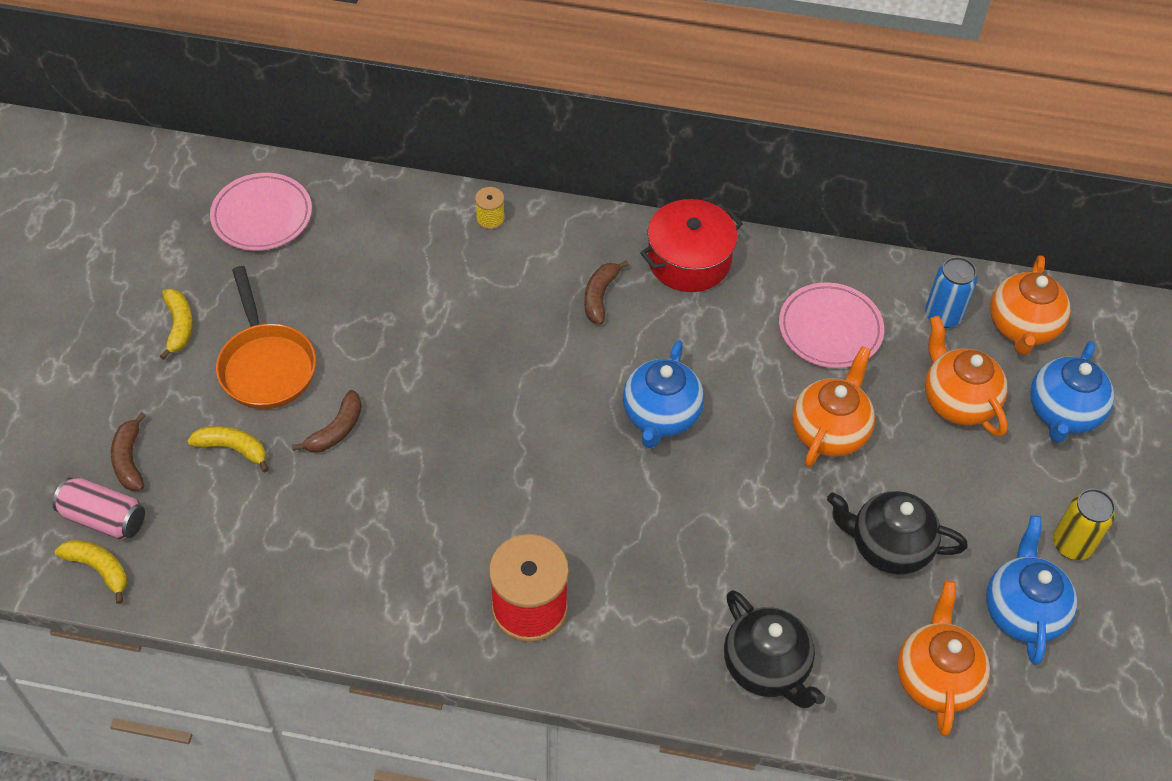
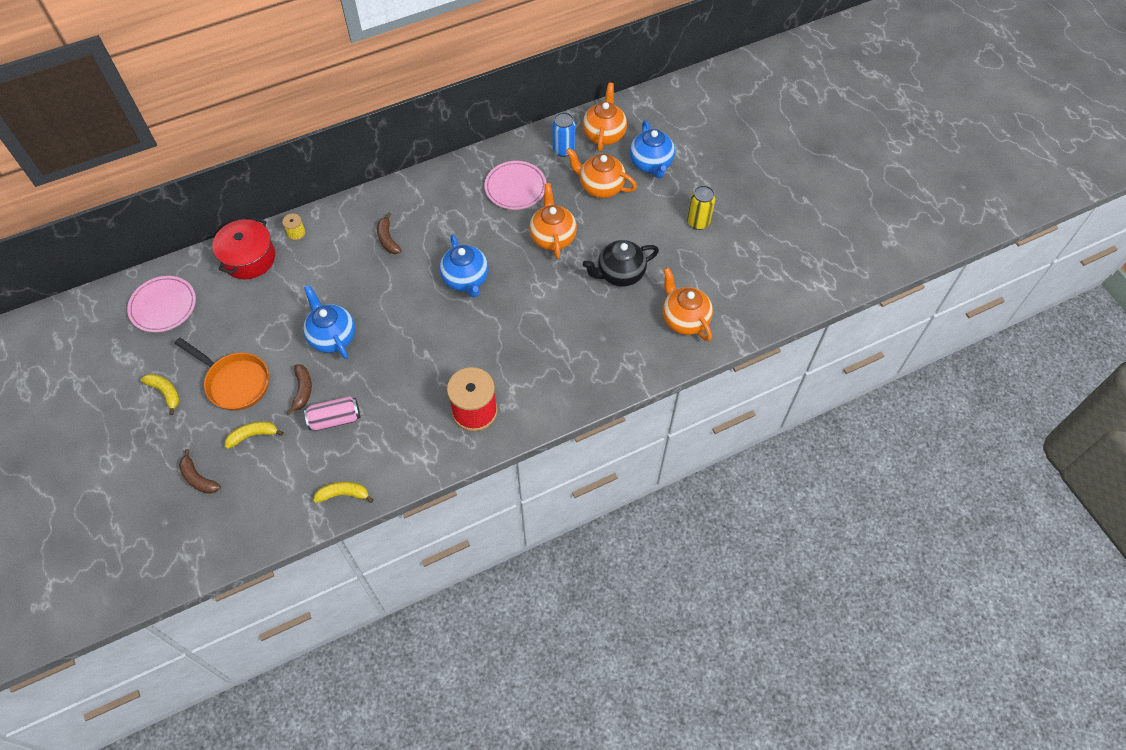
camera: 35 degrees left, 5 degrees up
(99, 569) = (230, 542): yellow banana -> yellow banana (343, 494)
(104, 518) = (210, 516): pink can -> pink can (335, 419)
(689, 260) = (419, 194): red pot -> red pot (249, 258)
(767, 668) = (607, 364): black teapot -> none
(1022, 328) = (604, 134): orange teapot -> orange teapot turned 150 degrees counterclockwise
(1022, 611) = (699, 265): blue teapot -> blue teapot (332, 337)

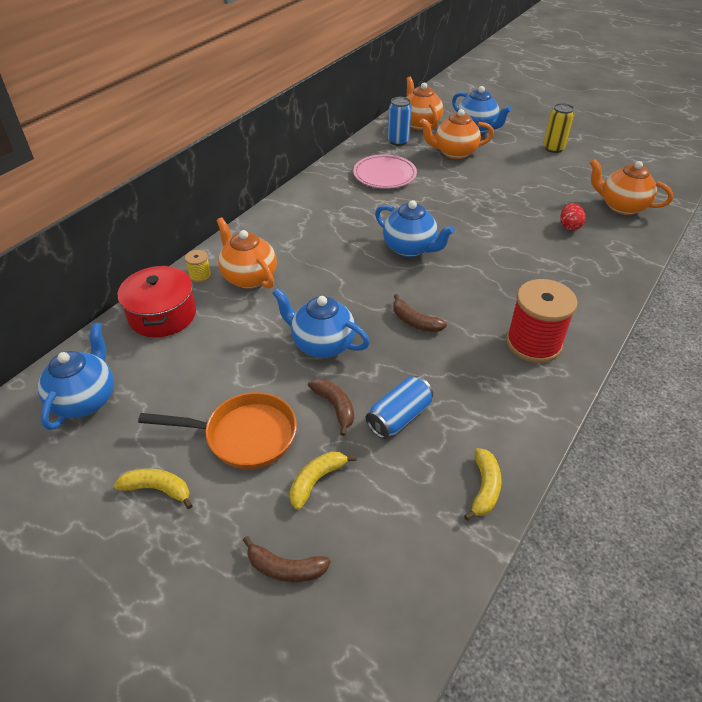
camera: 30 degrees left, 15 degrees down
(163, 306) = (85, 399): pink plate -> blue teapot
(335, 419) = (399, 417): pink can -> blue can
(343, 494) = (484, 488): yellow banana -> yellow banana turned 135 degrees clockwise
(388, 239) = (303, 247): brown banana -> brown banana (415, 322)
(552, 237) = (453, 194): orange teapot -> orange teapot (249, 277)
(615, 319) = (569, 226): none -> red egg
(619, 274) = (536, 197): black teapot -> none

